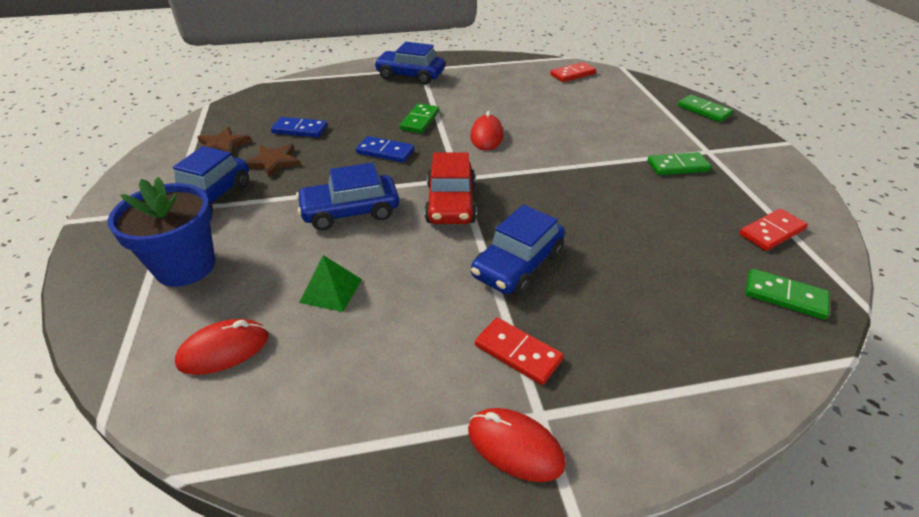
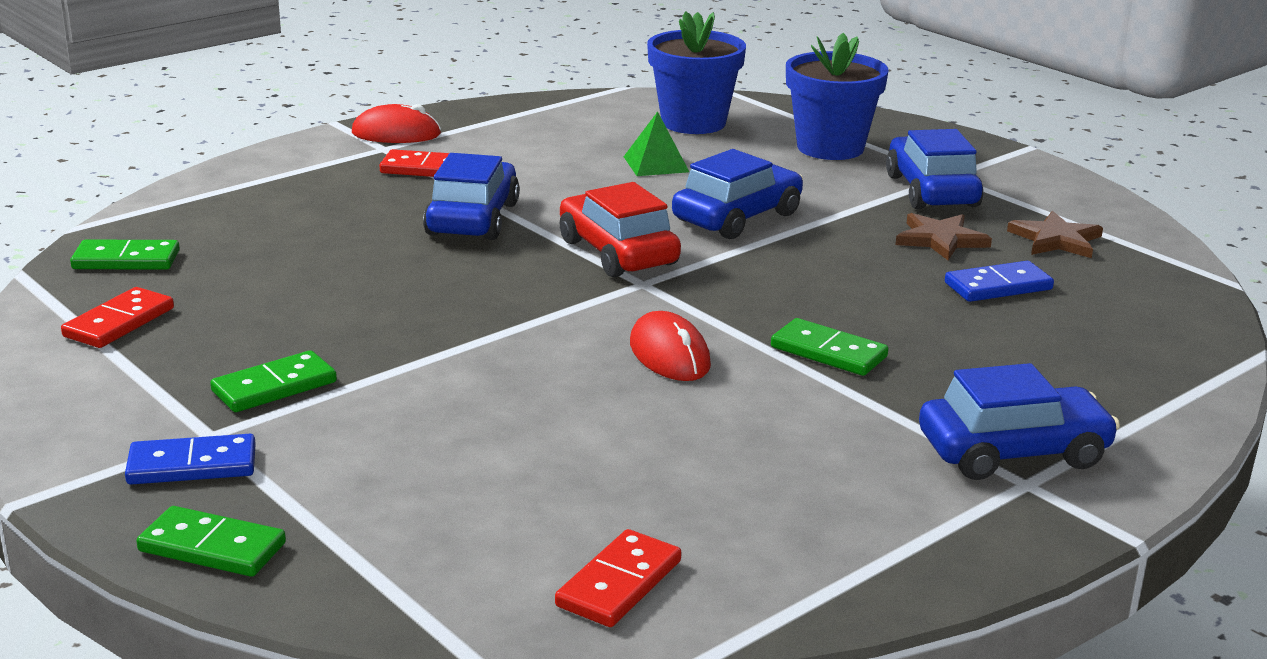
camera: 150 degrees right, 15 degrees down
(224, 350) = (693, 122): red mouse -> blue flower pot
(385, 152) = (805, 289): blue domino -> blue domino (192, 465)
(419, 120) = (828, 352): green domino -> green domino turned 45 degrees counterclockwise

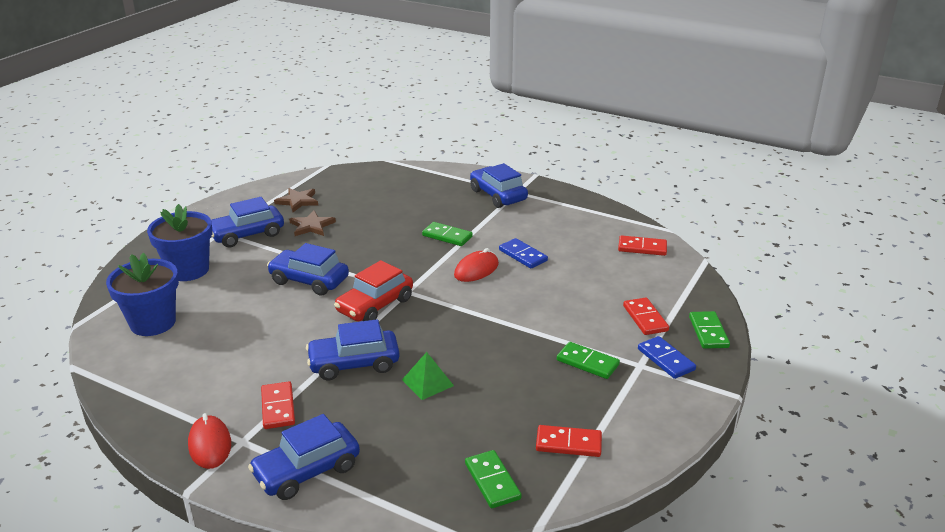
camera: 110 degrees left, 5 degrees up
(289, 171) = (307, 470): none -> blue car
(336, 487) = (645, 318): none -> red domino
(656, 164) = (236, 321): green pyramid -> green pyramid (427, 382)
(828, 352) = (447, 236): green domino -> green domino turned 75 degrees counterclockwise
(998, 286) = (358, 209): blue domino -> blue domino (523, 255)

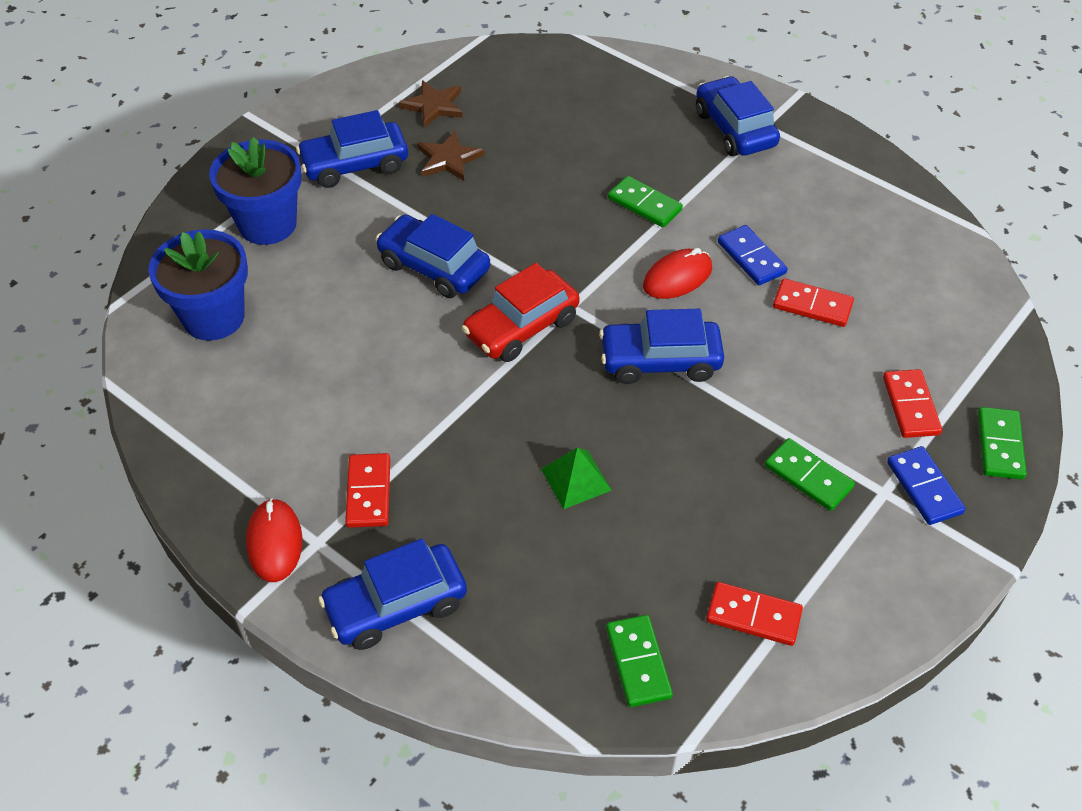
camera: 10 degrees right, 20 degrees up
(354, 363) = (479, 430): blue car -> blue car (660, 361)
(642, 248) = (936, 266): red domino -> red domino (812, 305)

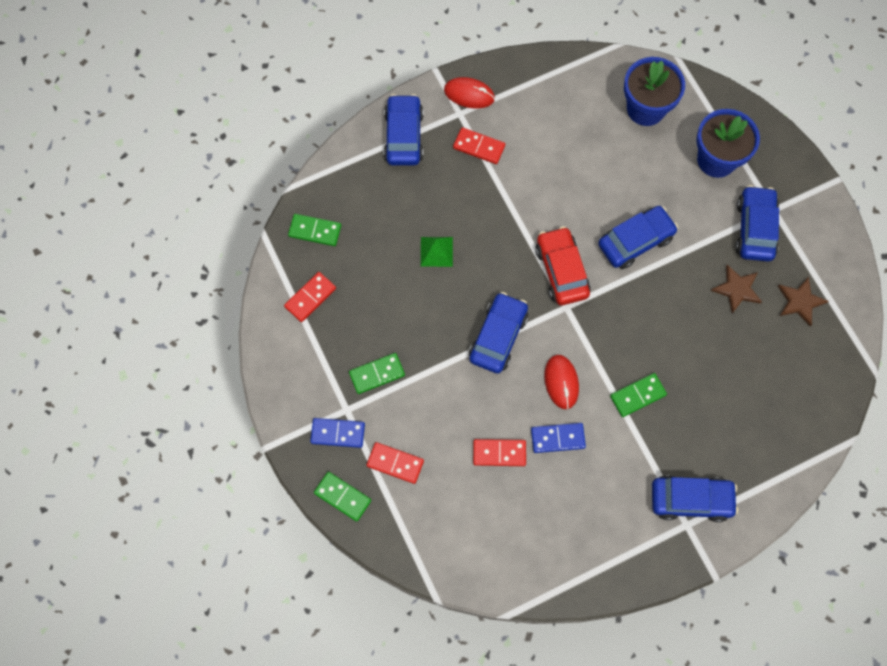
camera: 115 degrees right, 20 degrees up
(812, 305) = (499, 453): red domino -> red domino turned 45 degrees clockwise

